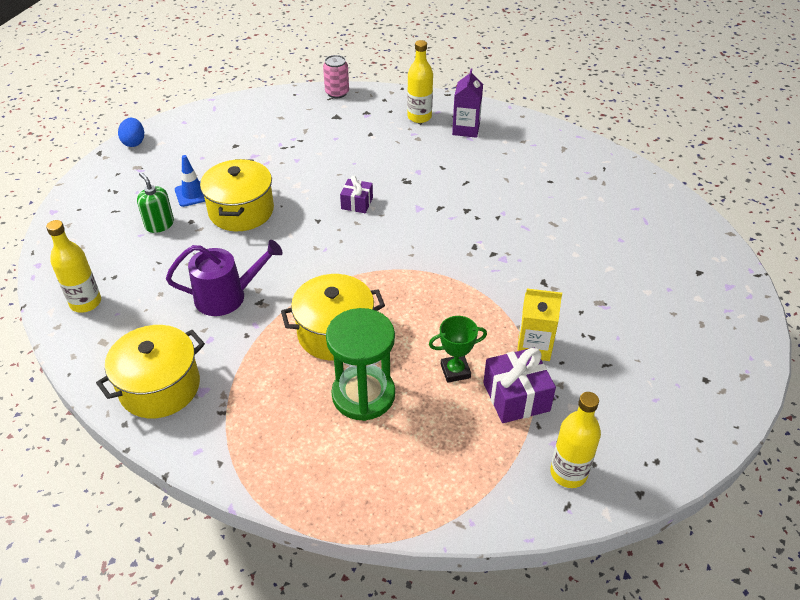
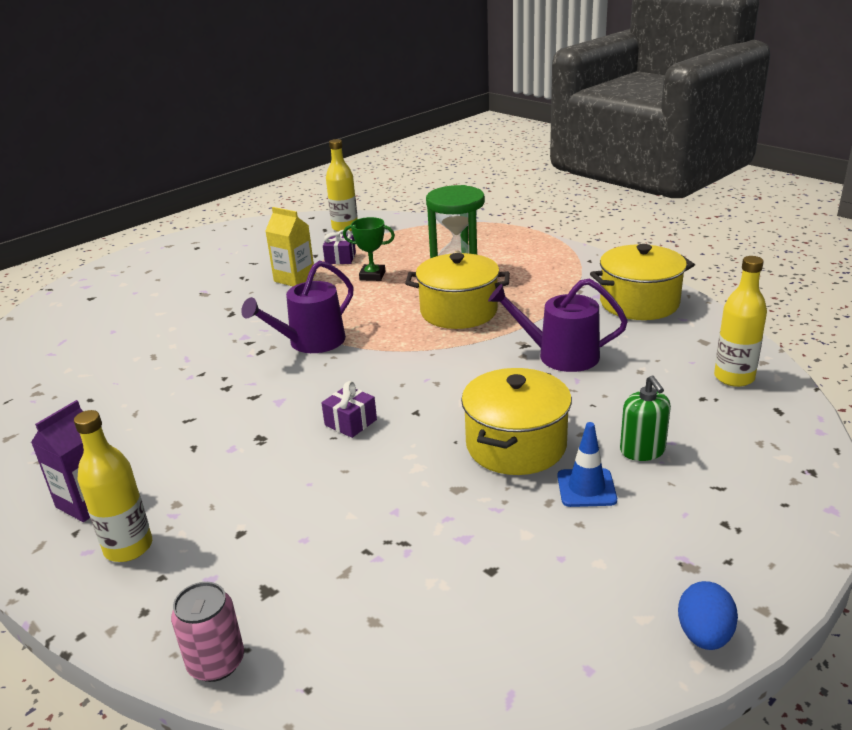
camera: 155 degrees left, 15 degrees down
(441, 265) = (311, 342): none -> purple watering can
(516, 397) = (340, 258): purple gift -> purple gift, size x0.62

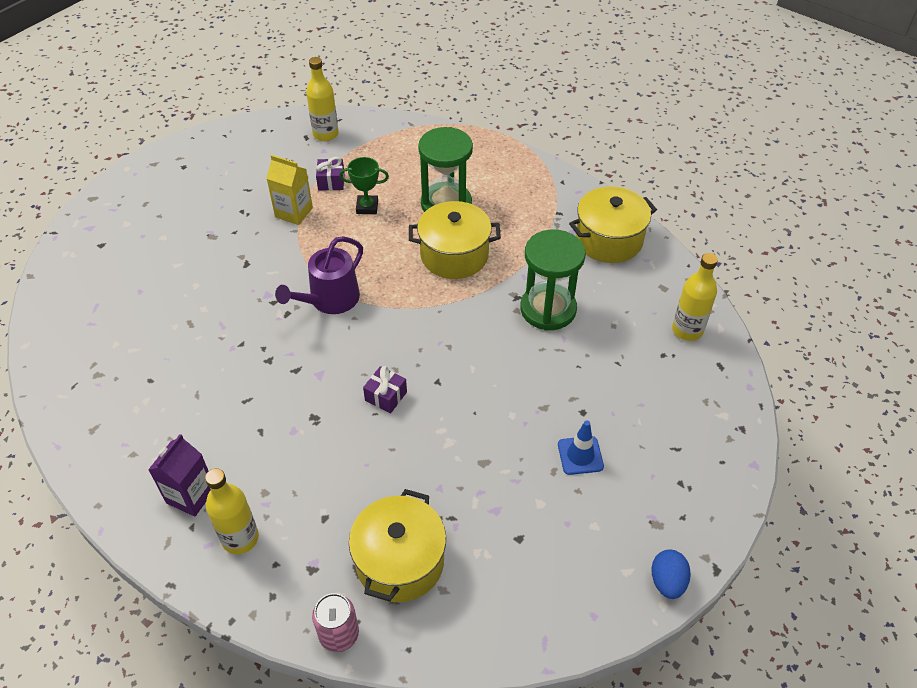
camera: 10 degrees left, 20 degrees up
(516, 445) = (523, 414): yellow pot -> yellow pot (400, 562)
(560, 355) = (548, 309): purple watering can -> green hourglass
(642, 450) = (619, 414): green soap dispenser -> none

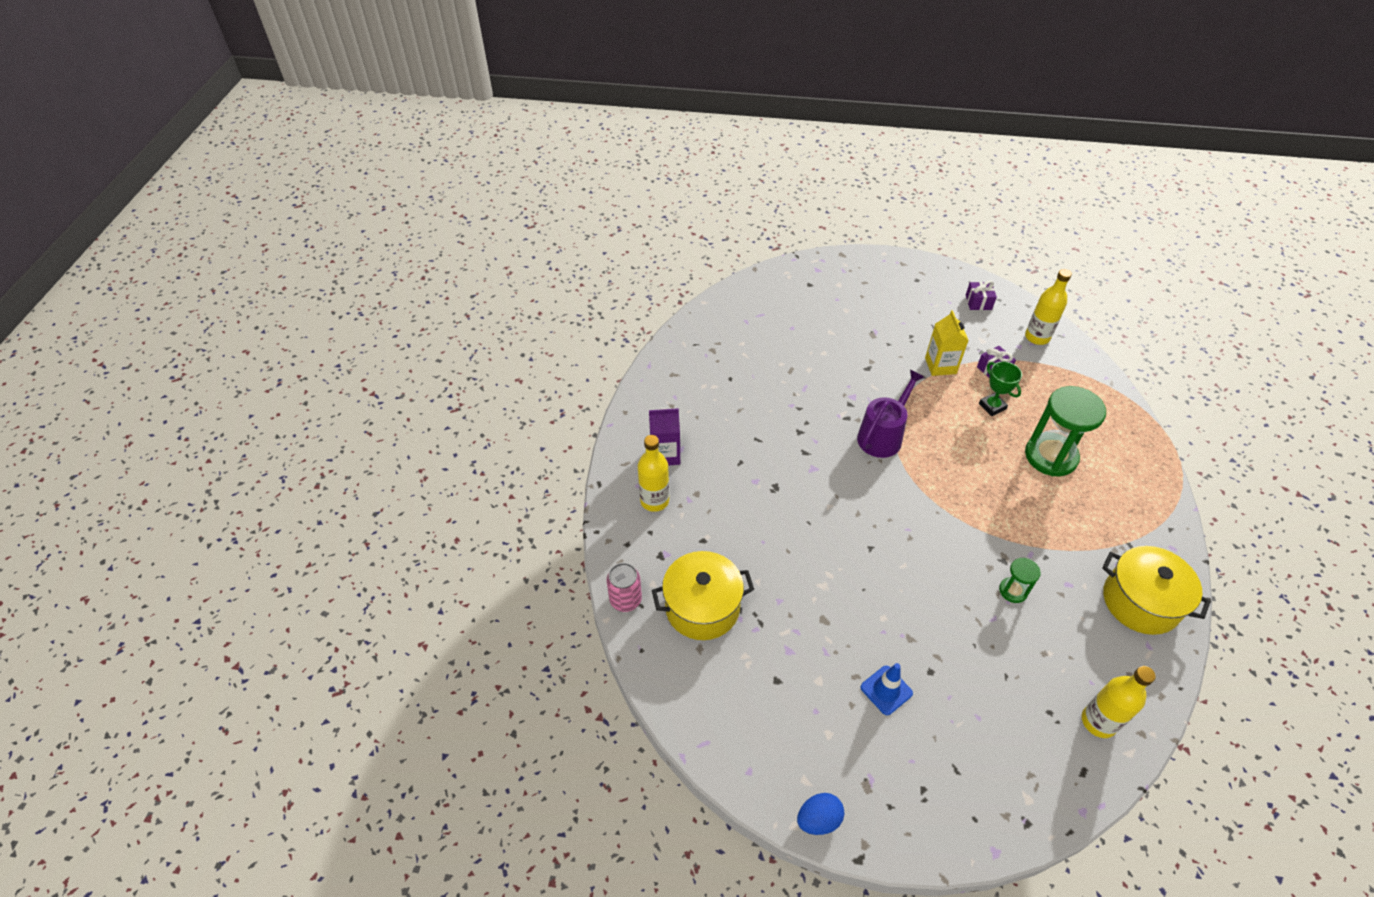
camera: 60 degrees right, 0 degrees up
(330, 300) = (882, 436): purple watering can -> purple watering can turned 120 degrees clockwise
(386, 396) = (829, 521): purple gift -> purple gift (978, 302)
(454, 255) = (1003, 491): yellow pot -> none
(548, 309) = (1013, 591): green hourglass -> green hourglass, size x0.48

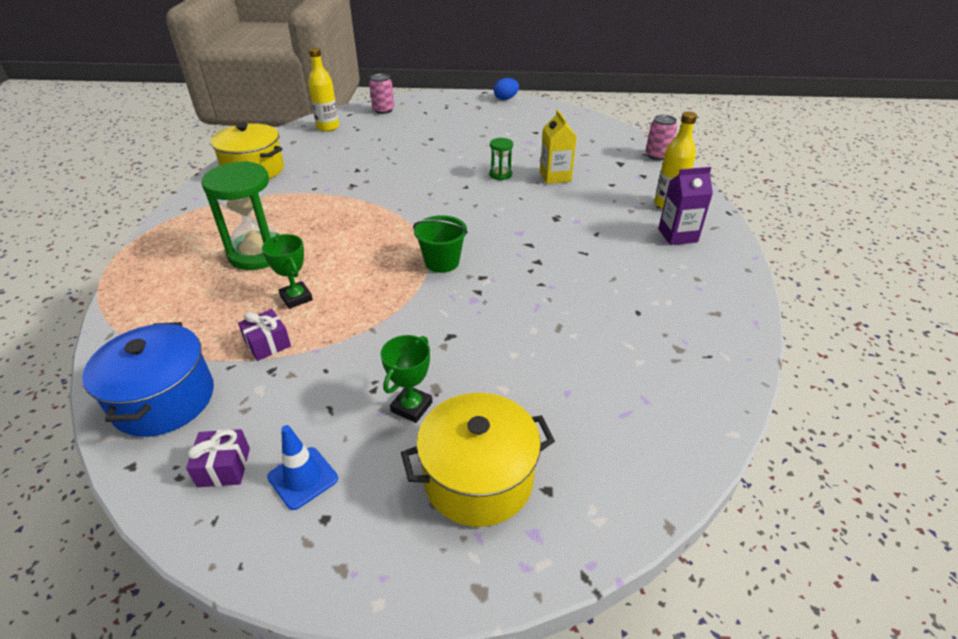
camera: 175 degrees right, 10 degrees down
(702, 607) = (597, 155): yellow pot -> yellow pot (478, 478)
(882, 436) = (442, 262): purple watering can -> green bucket
(885, 325) = (411, 407): none -> green trophy
(886, 690) = (462, 131): blue traffic cone -> blue traffic cone (303, 478)
(940, 366) = (343, 345): yellow carton -> yellow carton (555, 177)
(1013, 591) = (353, 171): green hourglass -> green hourglass (500, 175)
(1030, 784) = (383, 110): none -> pink can
(1037, 337) = (164, 400): yellow bottle -> blue pot

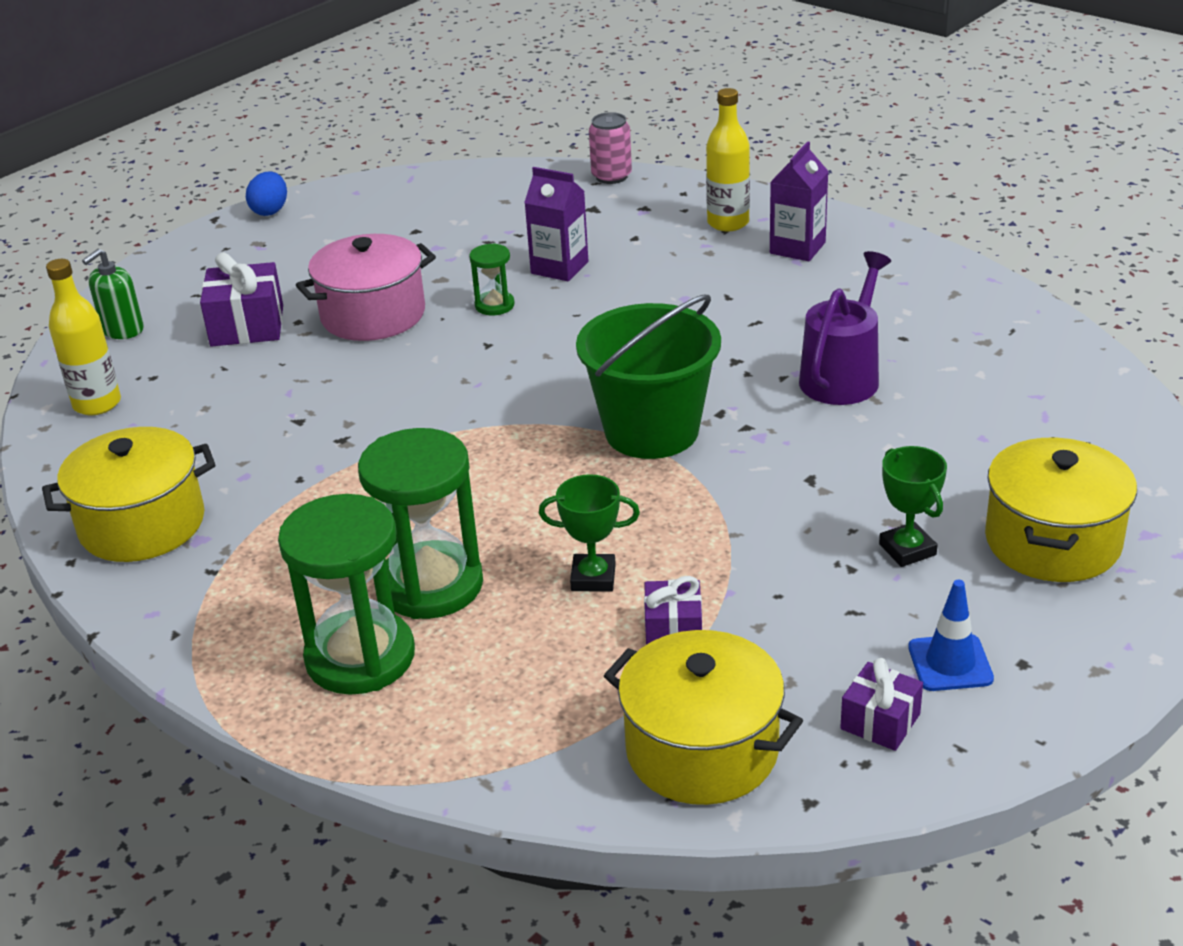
camera: 50 degrees left, 5 degrees down
(164, 400) = (702, 750): blue pot -> yellow pot
(191, 258) = (360, 657): none -> green hourglass
(383, 110) = (122, 330): pink can -> green soap dispenser
(414, 130) = (247, 326): none -> purple gift
(442, 262) = (651, 431): green bucket -> green bucket, size x1.71
(456, 151) = (373, 315): none -> pink pot
(555, 177) = (559, 268): yellow carton -> purple carton
(567, 305) = (842, 376): none -> purple watering can

